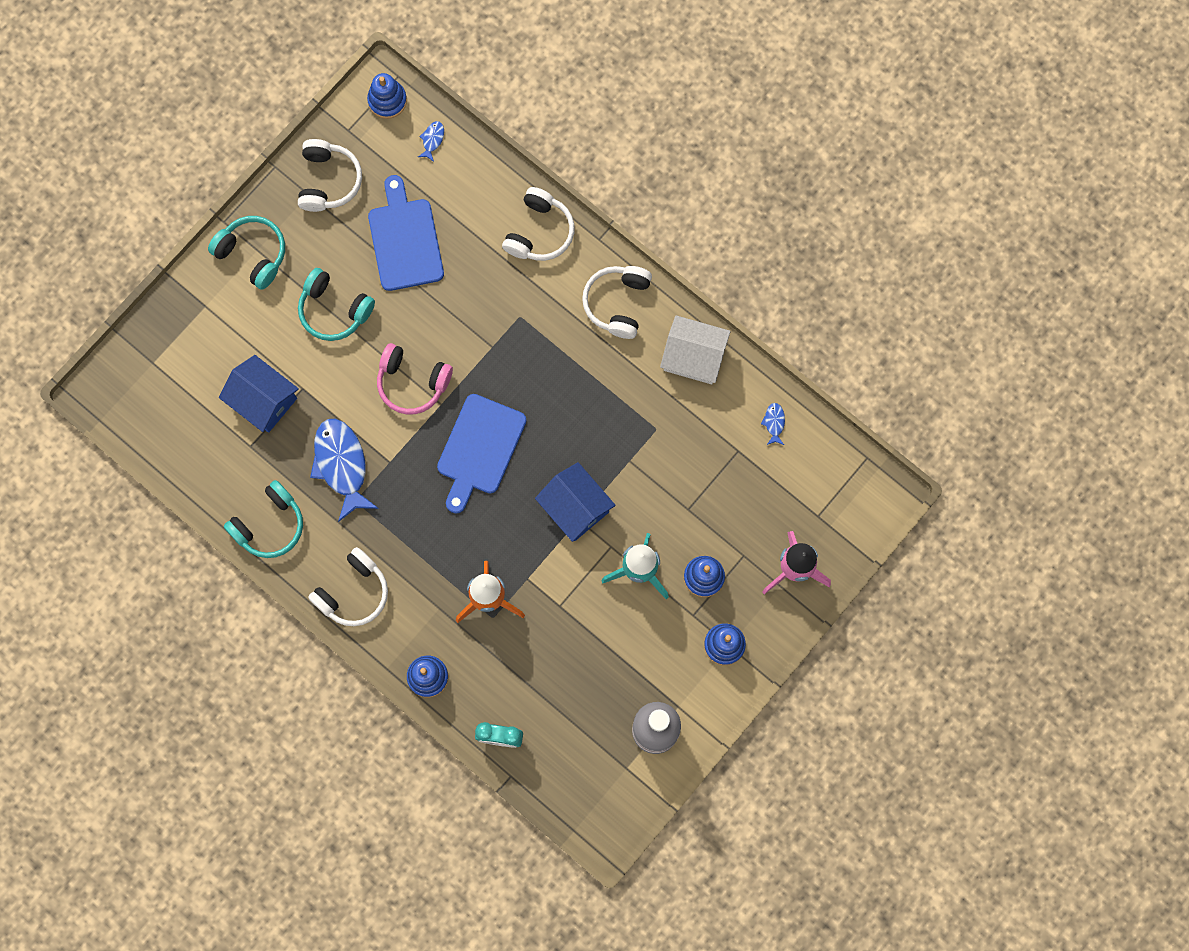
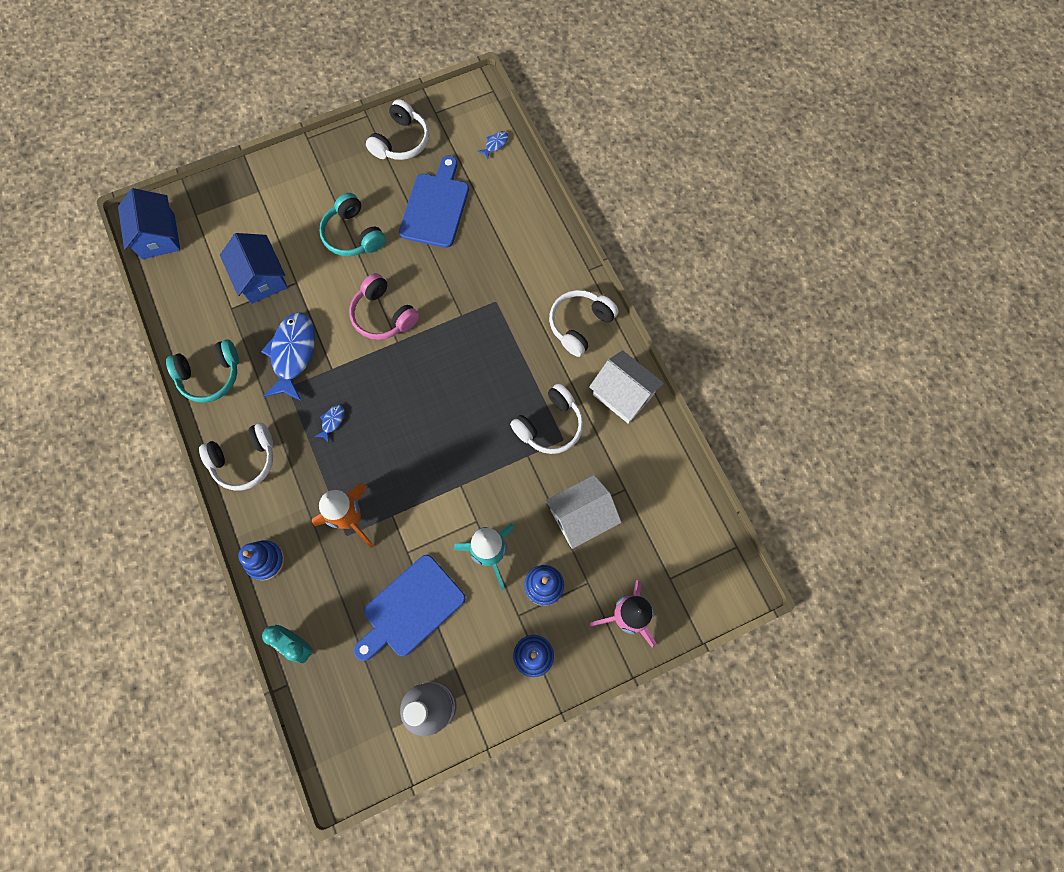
camera: 25 degrees right, 5 degrees down
(252, 254) = (315, 169): turquoise headphones -> none
(387, 100) = (476, 104): blue stacking toy -> none
(479, 449) = (409, 390): blue cutting board -> blue cutting board (410, 608)
(539, 232) = (544, 244): white headphones -> white headphones (550, 425)
(575, 507) = (463, 474): blue house -> blue house (158, 236)
(709, 496) = (581, 517): none -> white house
(774, 423) = (667, 479): blue fish -> blue fish (332, 421)

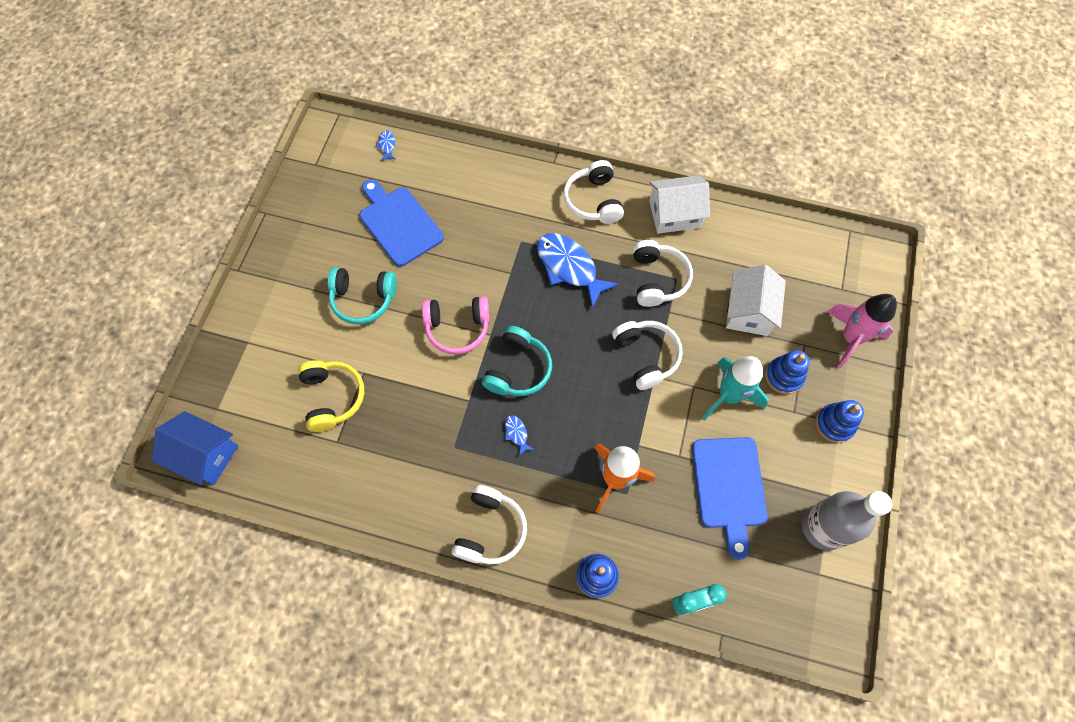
camera: 50 degrees left, 5 degrees down
(210, 375) = (384, 503): turquoise headphones -> turquoise headphones (518, 369)
(261, 278) = (332, 397): blue house -> yellow headphones
(293, 354) = (427, 421): blue fish -> blue fish (569, 267)
(401, 141) = (315, 206): white headphones -> white headphones (646, 356)

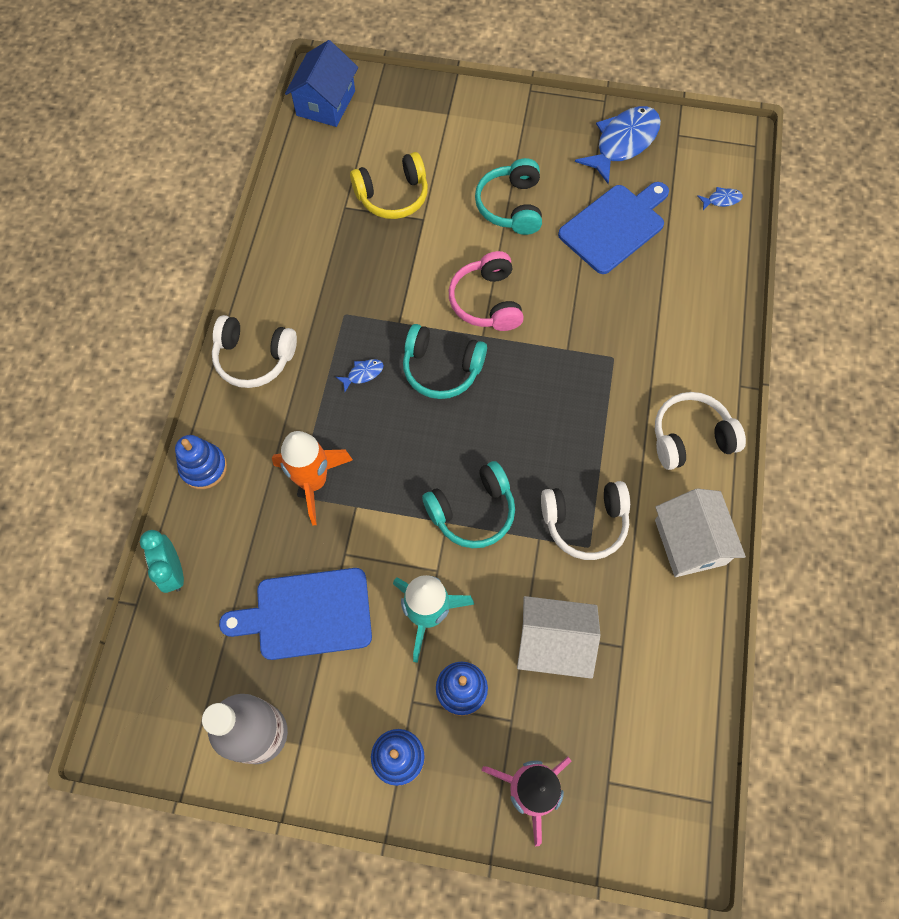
camera: 85 degrees right, 0 degrees up
(569, 267) = (585, 414): blue fish -> blue fish (623, 143)
(646, 356) = (472, 511): white headphones -> turquoise headphones

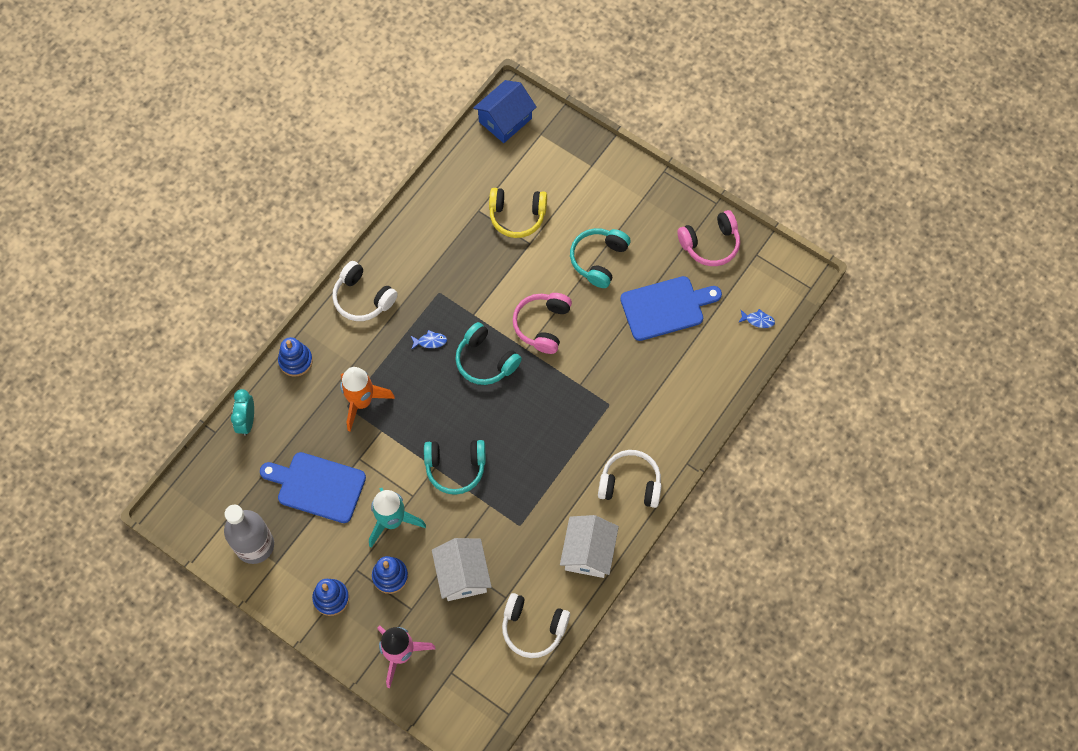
camera: 25 degrees right, 0 degrees up
(553, 643) = (462, 575): white house -> white house turned 45 degrees clockwise
(585, 522) = (525, 508): white headphones -> white headphones (533, 628)
(623, 143) = (710, 244): blue fish -> pink headphones

